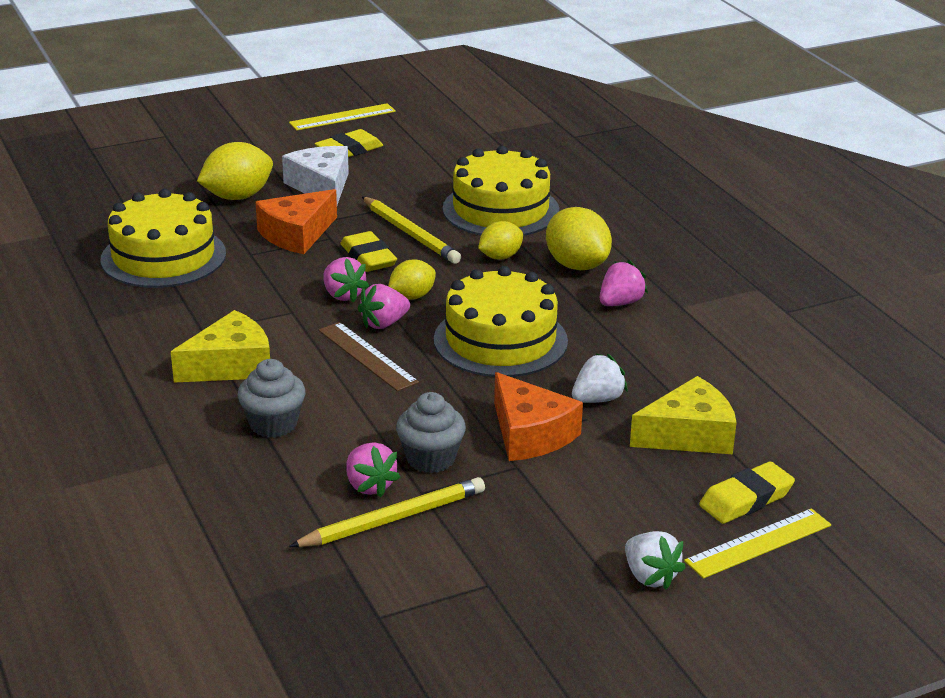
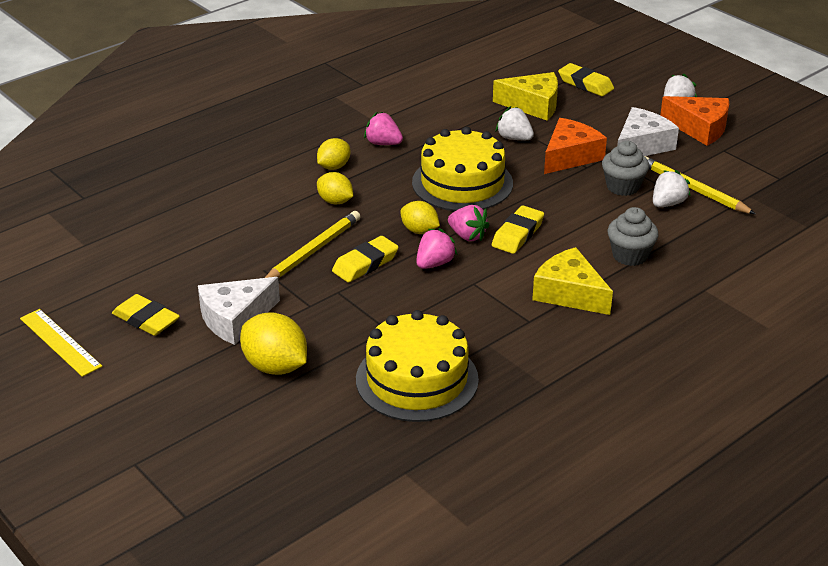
camera: 105 degrees left, 5 degrees up
(297, 234) = (340, 311): orange cheese -> orange cheese (699, 128)
(367, 356) = (517, 234): brown ruler -> yellow eraser
(369, 485) = (667, 203): pink strawberry -> white strawberry
(500, 209) = (250, 213): yellow cake -> none
(534, 505) = (642, 145): none -> white cheese
(577, 265) = (334, 167): yellow lemon -> yellow lemon, size x0.62
(689, 434) = (533, 105): yellow cheese -> yellow cheese turned 135 degrees clockwise
(758, 543) = (622, 78): yellow ruler -> none

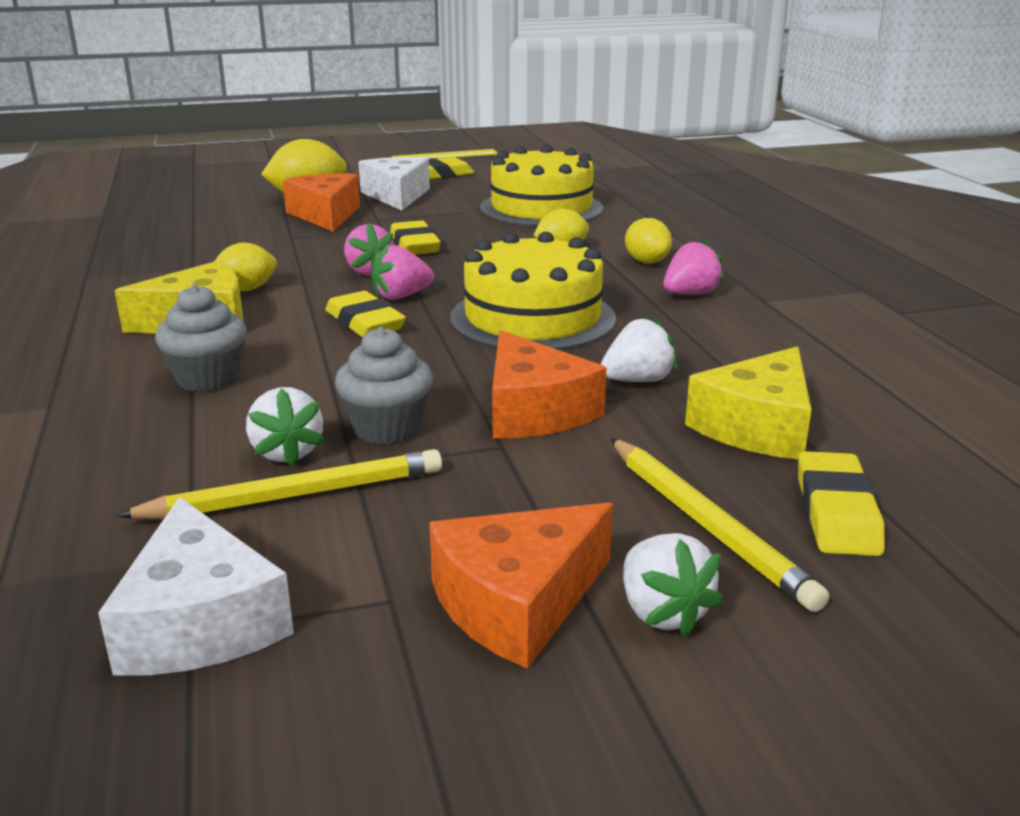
camera: 115 degrees right, 10 degrees down
(313, 250) = (470, 230): yellow pencil -> yellow pencil (706, 525)
(319, 335) = (326, 215): none -> orange cheese
(417, 379) = (199, 235): yellow cake -> yellow cake (541, 208)
(419, 231) = (446, 276): yellow lemon -> yellow lemon (246, 289)
(585, 84) = (837, 512): yellow eraser -> yellow eraser turned 60 degrees counterclockwise
(642, 145) = (508, 494): white cheese -> white cheese (200, 622)

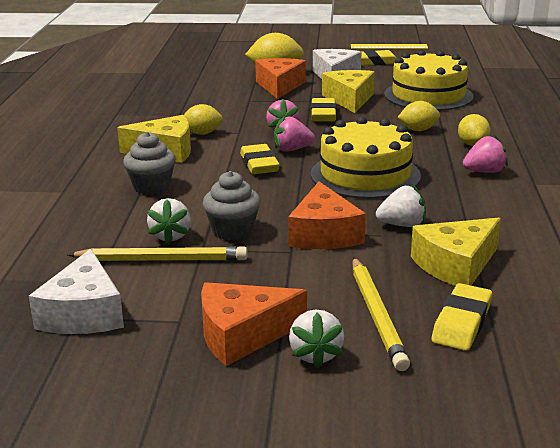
camera: 20 degrees right, 0 degrees up
(438, 222) = (349, 99): none -> yellow cheese

